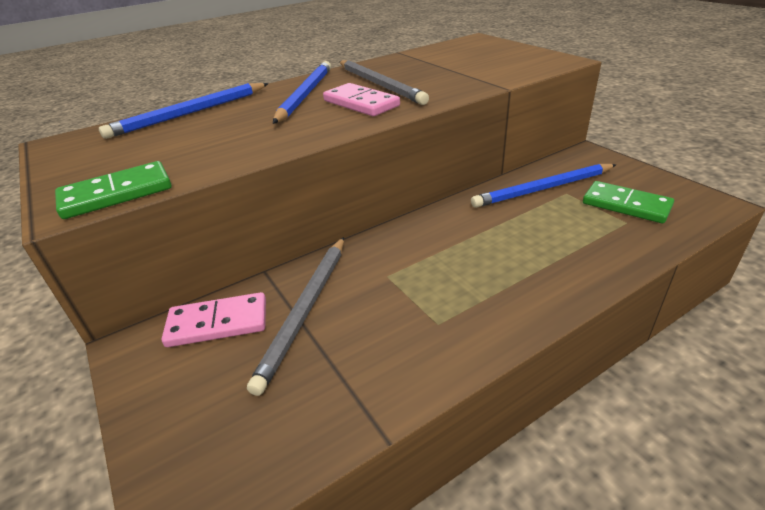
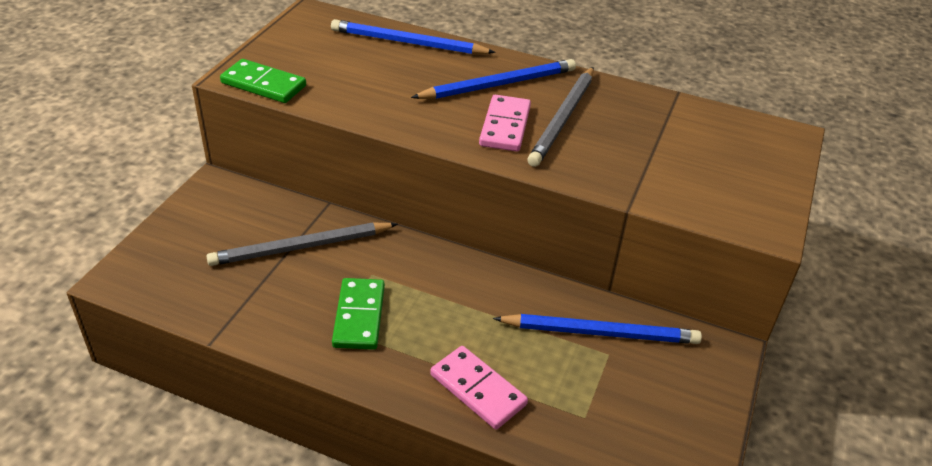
camera: 50 degrees right, 5 degrees up
(218, 323) = (259, 210): pink domino -> pink domino (478, 389)
(543, 189) = (600, 332): blue pencil -> blue pencil turned 150 degrees clockwise
(626, 205) = (621, 410): green domino -> green domino (359, 316)

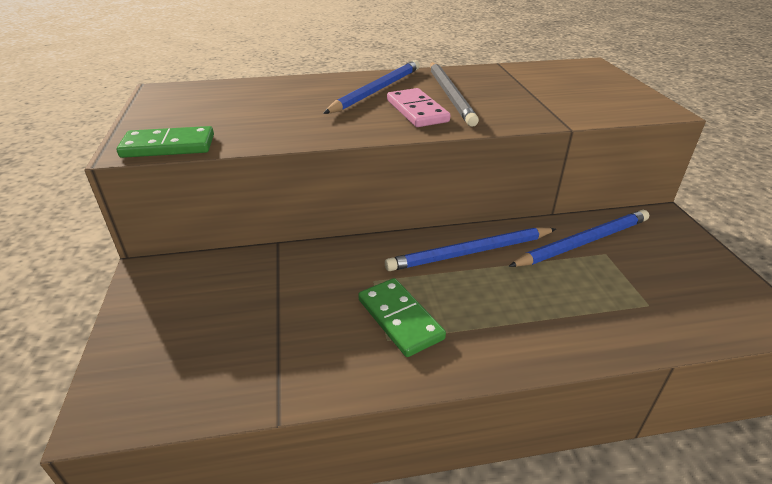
camera: 30 degrees left, 5 degrees down
(300, 247) = (287, 288): grey pencil -> none
(408, 43) = (272, 86): blue pencil -> blue pencil (470, 252)
(478, 389) = (558, 326): pink domino -> none

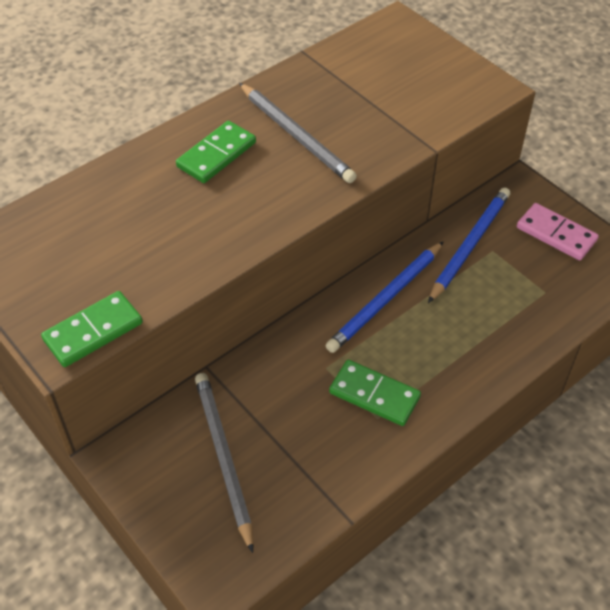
camera: 30 degrees left, 15 degrees up
(222, 309) = (223, 457): none -> grey pencil
(377, 90) = (216, 155): blue pencil -> green domino
(416, 111) = (284, 177): pink domino -> pink domino (556, 234)

